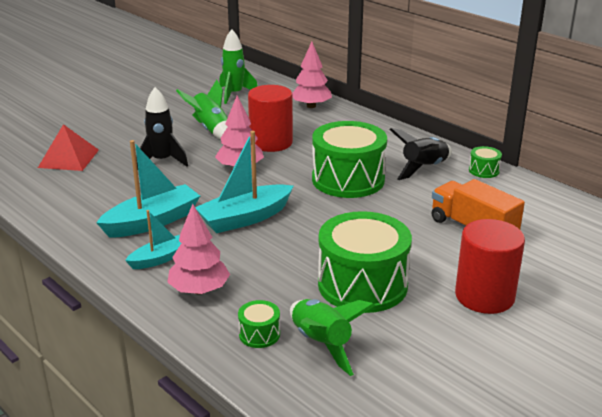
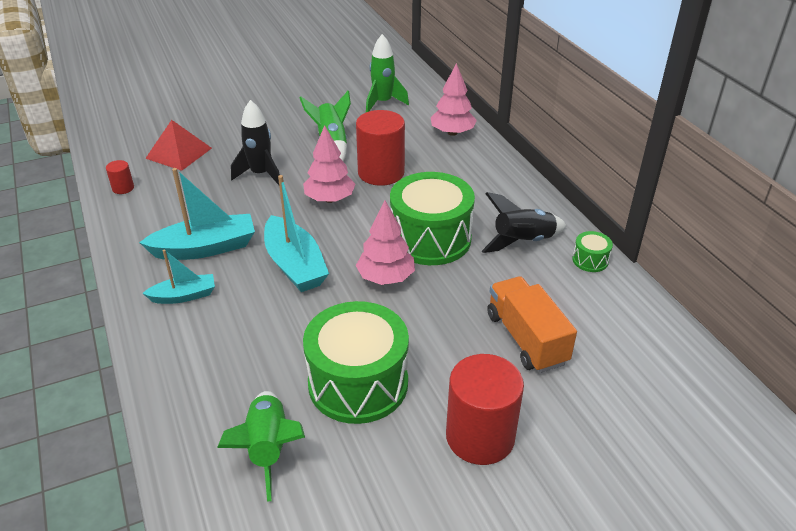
camera: 20 degrees right, 10 degrees up
(33, 193) = (123, 188): none -> red cylinder
(199, 290) = (195, 345): pink tree -> pink tree (386, 278)
(245, 218) = (295, 265): turquoise boat -> turquoise boat turned 105 degrees counterclockwise
(259, 334) = (217, 417): green drum -> none

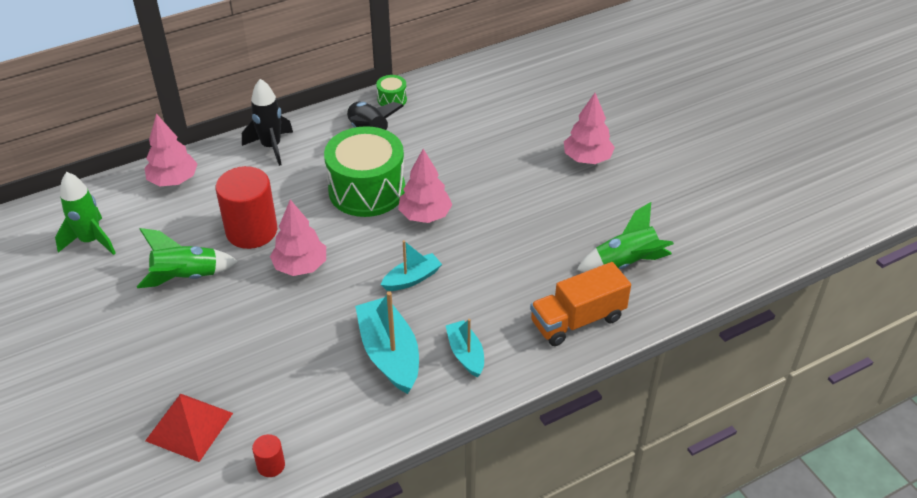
camera: 95 degrees left, 5 degrees up
(260, 174) = (248, 332): black rocket -> black rocket (271, 147)
(295, 265) = (412, 279): turquoise boat -> turquoise boat, size x0.59
(358, 383) = (552, 222): green drum -> none
(480, 437) = (587, 158): red cylinder -> pink tree
(526, 338) = (488, 135): orange truck -> orange truck (577, 320)

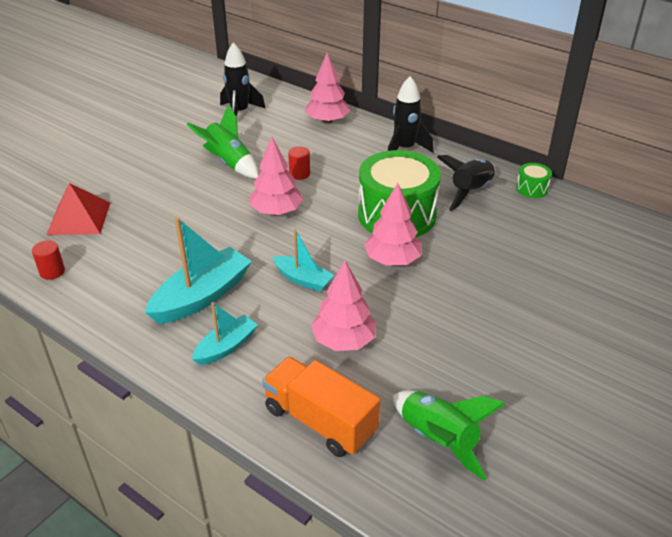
camera: 65 degrees right, 5 degrees down
(91, 241) = (239, 112): green rocket -> black rocket
(251, 231) = (299, 174): red cylinder -> red cylinder, size x0.45
(587, 158) = (584, 352): pink tree -> pink tree (344, 340)

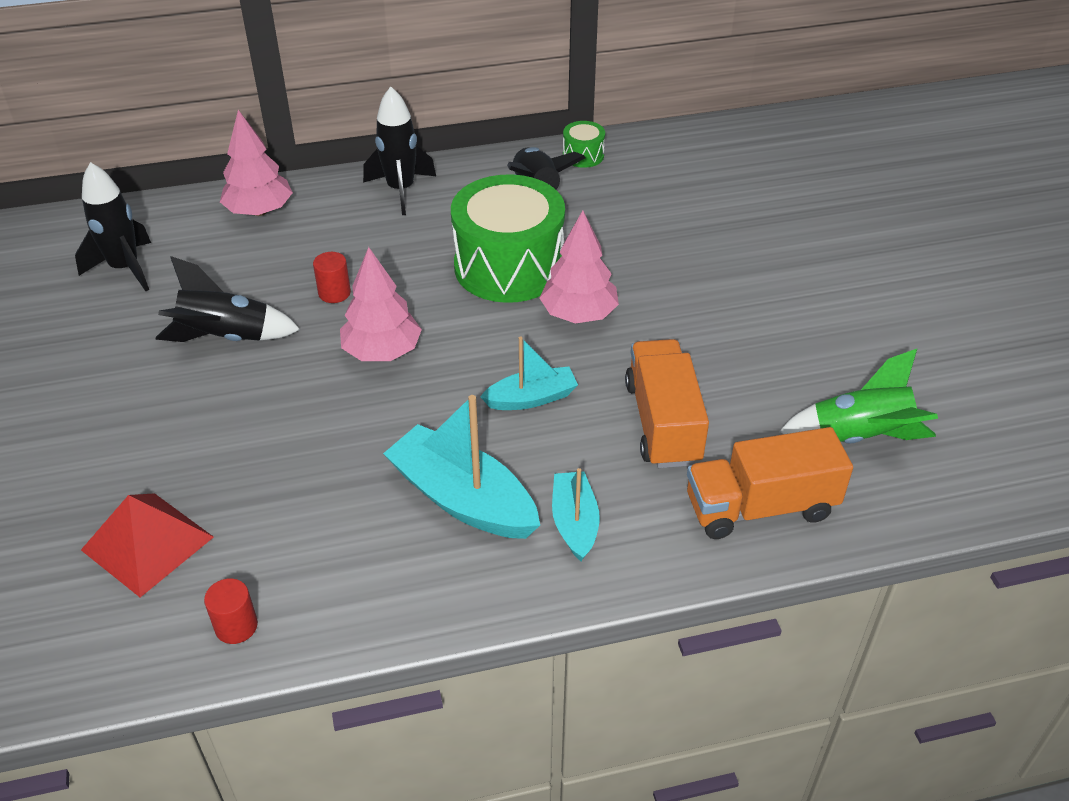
camera: 50 degrees left, 5 degrees up
(202, 296) = (463, 499): turquoise boat -> turquoise boat turned 45 degrees counterclockwise
(229, 163) = (226, 338): green rocket -> black rocket
(344, 340) = (663, 423): pink tree -> orange truck

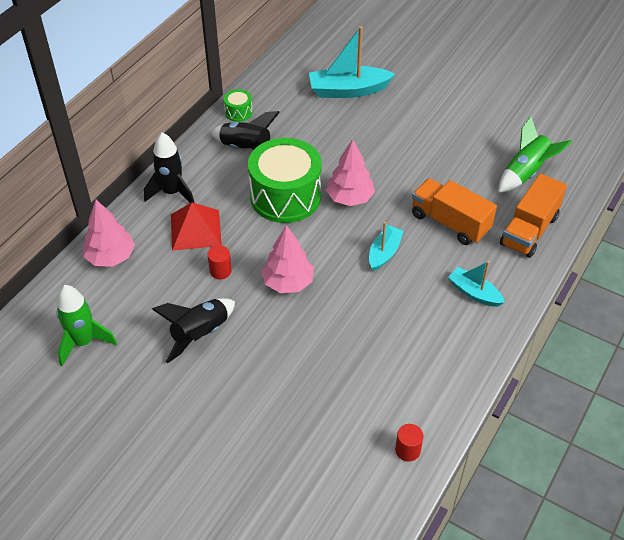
camera: 45 degrees left, 5 degrees up
(125, 268) = (83, 342): black rocket -> green rocket
(147, 543) = (316, 454): red pyramid -> red pyramid (195, 230)
(463, 499) = (419, 319): turquoise boat -> turquoise boat (348, 90)

